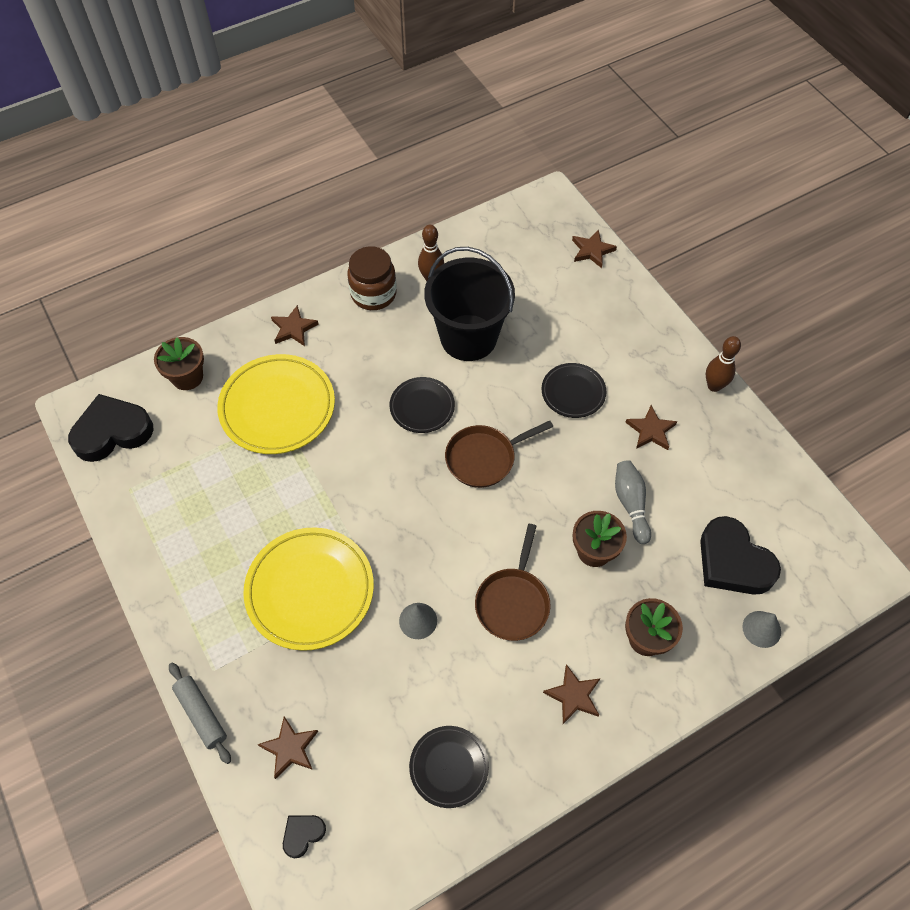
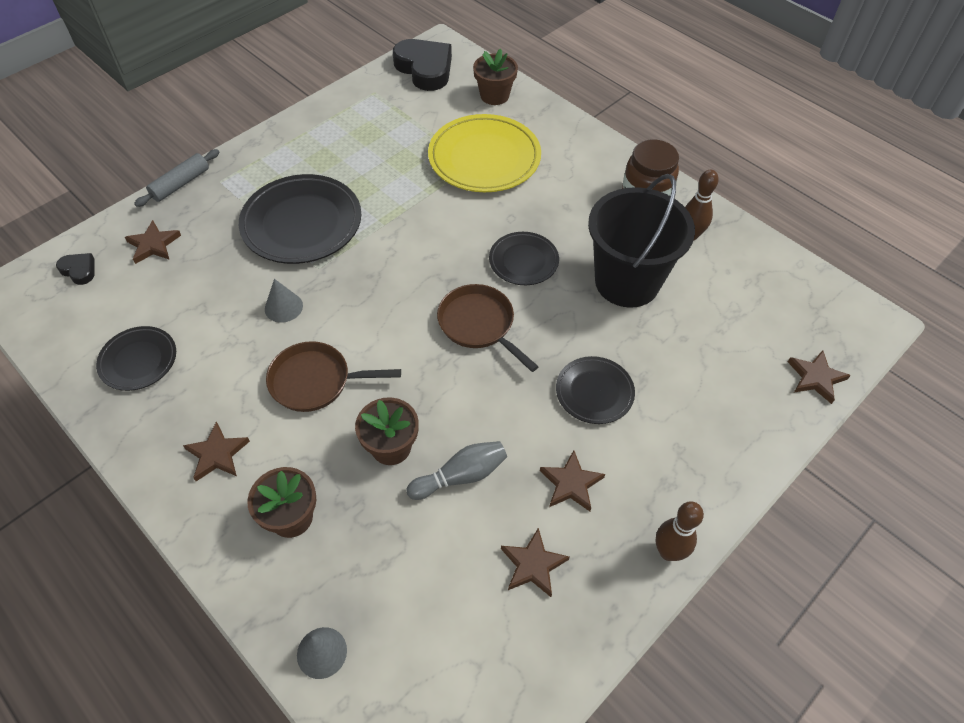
camera: 75 degrees right, 5 degrees down
(293, 328) = (576, 148): brown star -> brown star (533, 565)
(310, 590) = (302, 223): yellow plate -> black plate
(733, 562) = (409, 606): black heart -> none

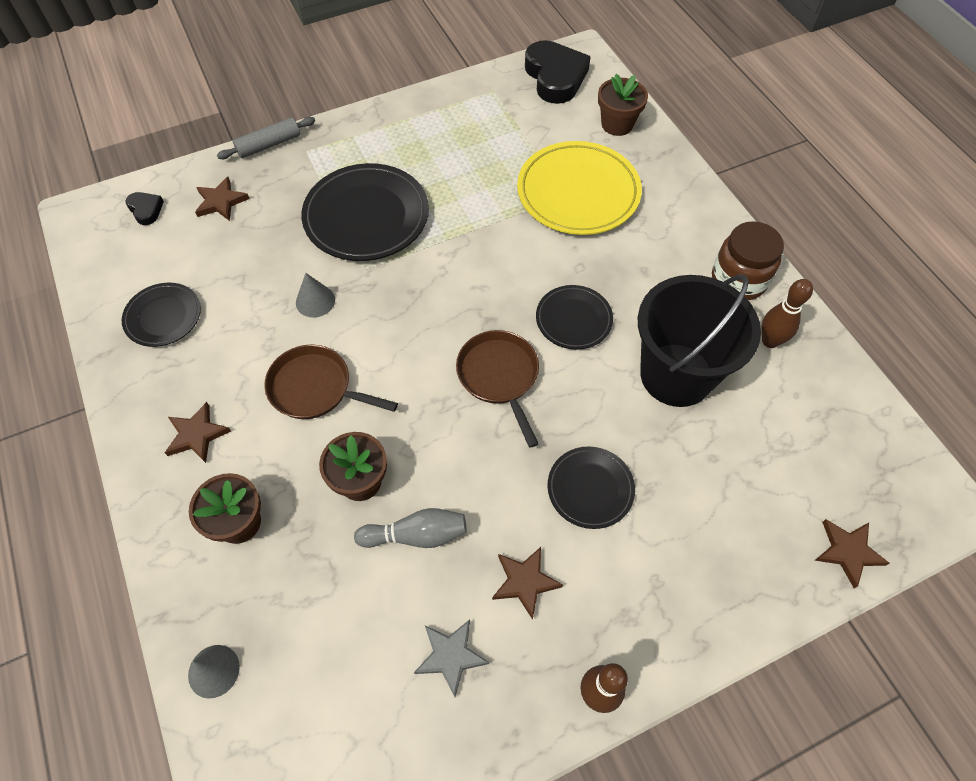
camera: 20 degrees right, 5 degrees up
(533, 565) = (450, 656): brown star -> grey star

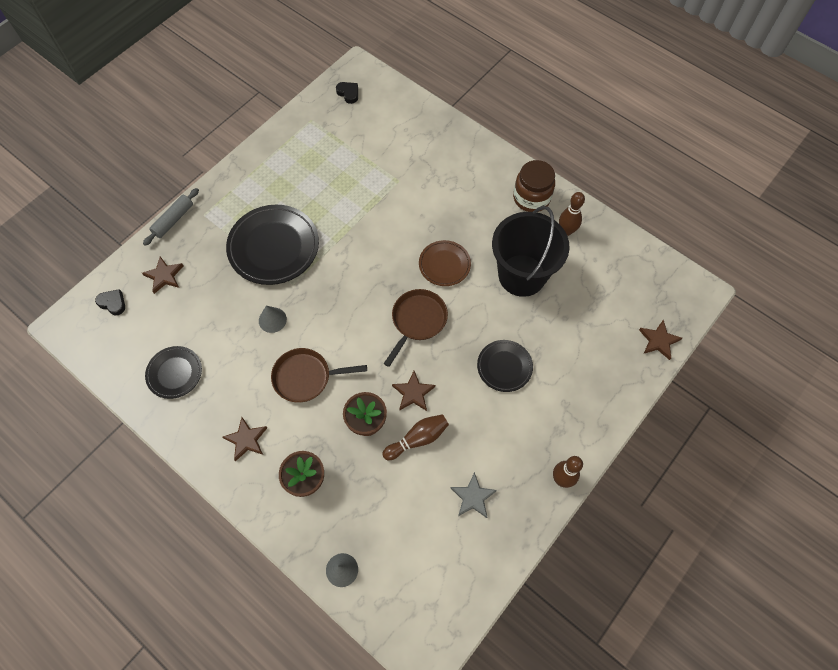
camera: 25 degrees left, 5 degrees up
(416, 535) = (418, 439): grey bowling pin -> brown bowling pin
(499, 377) = (417, 321): brown pan -> brown pan turned 75 degrees clockwise
(525, 582) = (493, 437): brown star -> brown star (413, 393)
(555, 77) = (348, 93): black heart -> black heart, size x0.47
(573, 319) = (444, 265): black plate -> brown plate
(578, 193) = (405, 175): yellow plate -> none
(617, 124) = (407, 115): brown flower pot -> none

